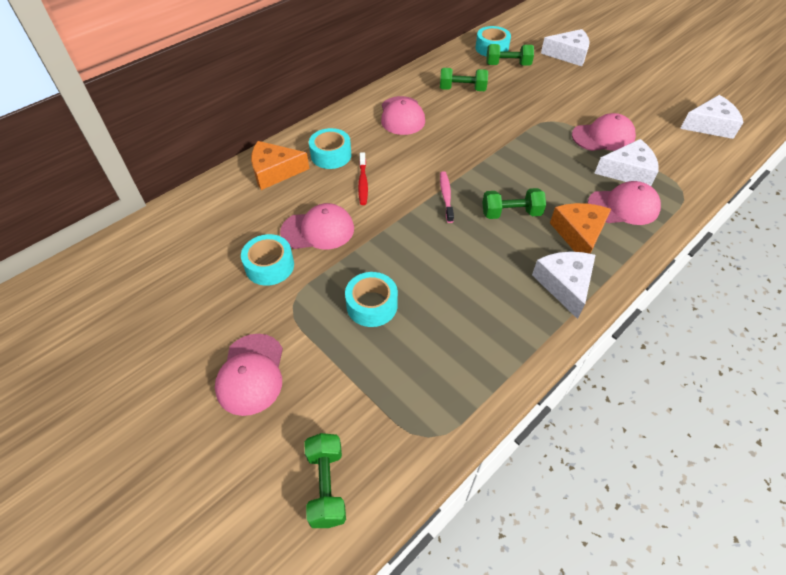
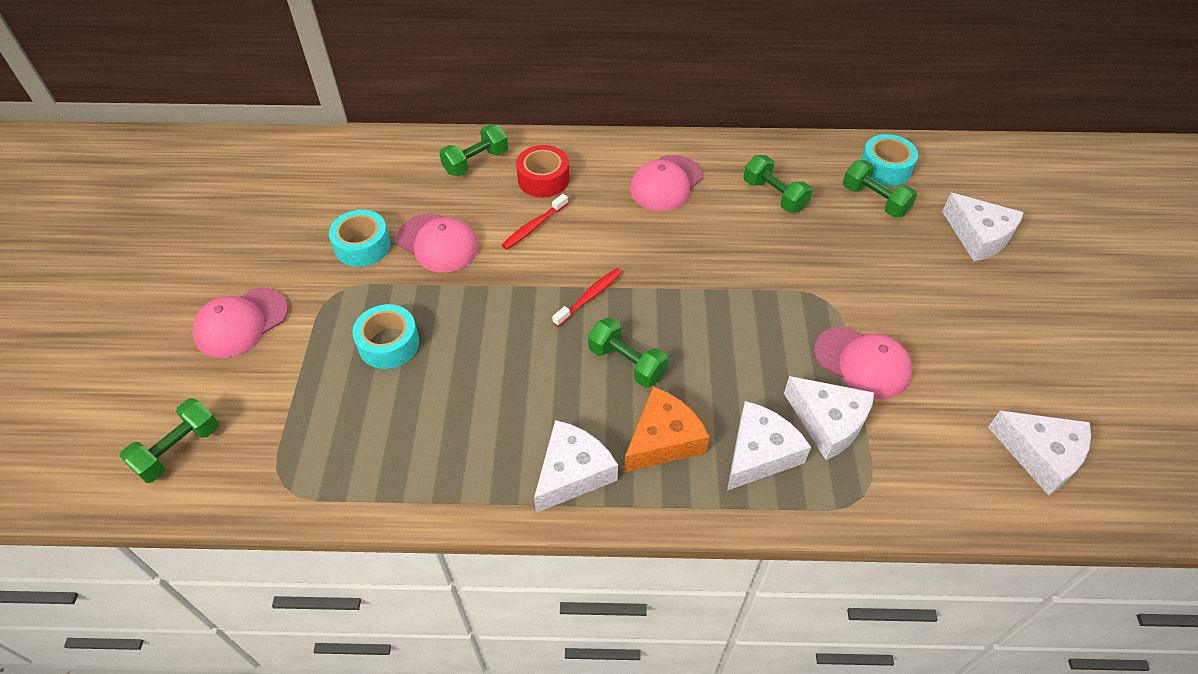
camera: 45 degrees right, 0 degrees up
(274, 172) = (476, 162): orange cheese -> green dumbbell
(331, 155) = (543, 179): turquoise tape -> red tape
(446, 196) = (589, 297): pink toothbrush -> red toothbrush
(623, 206) = (759, 453): pink cap -> white cheese

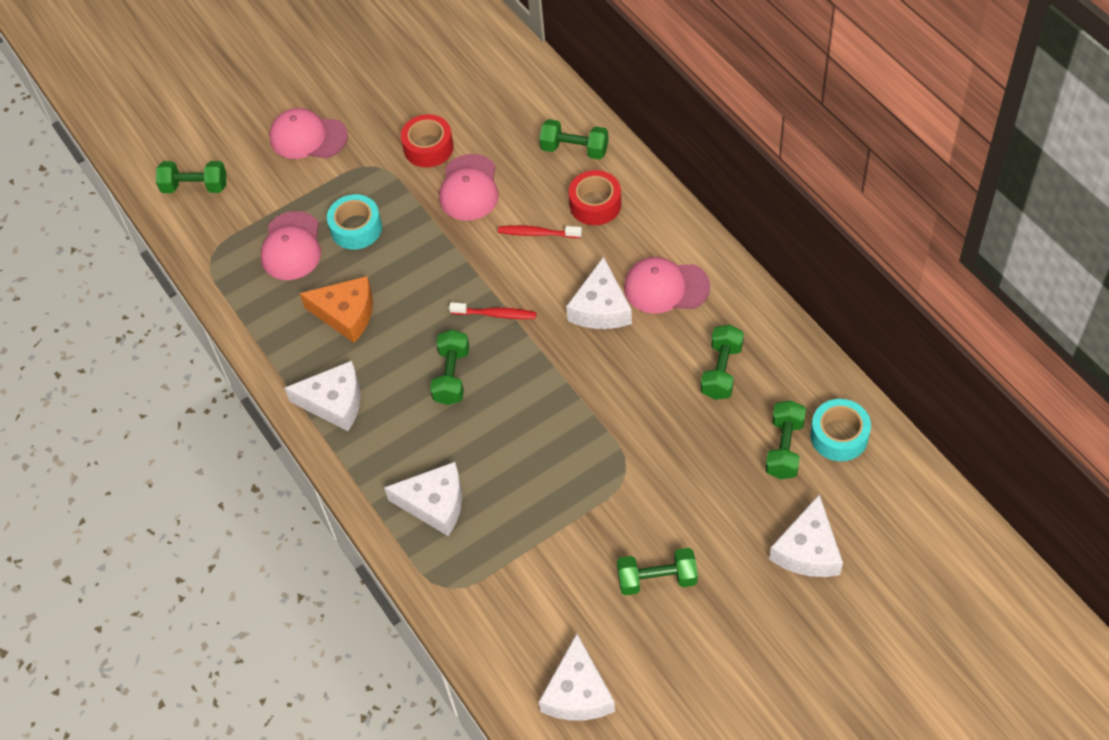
camera: 60 degrees right, 5 degrees up
(362, 246) = (428, 147): turquoise tape -> red tape
(663, 439) = (401, 438): orange cheese -> orange cheese (346, 314)
(828, 422) = (497, 533): white cheese -> white cheese (601, 308)
(862, 362) = (577, 528): pink cap -> pink cap (292, 246)
(950, 338) = (657, 579): none -> green dumbbell

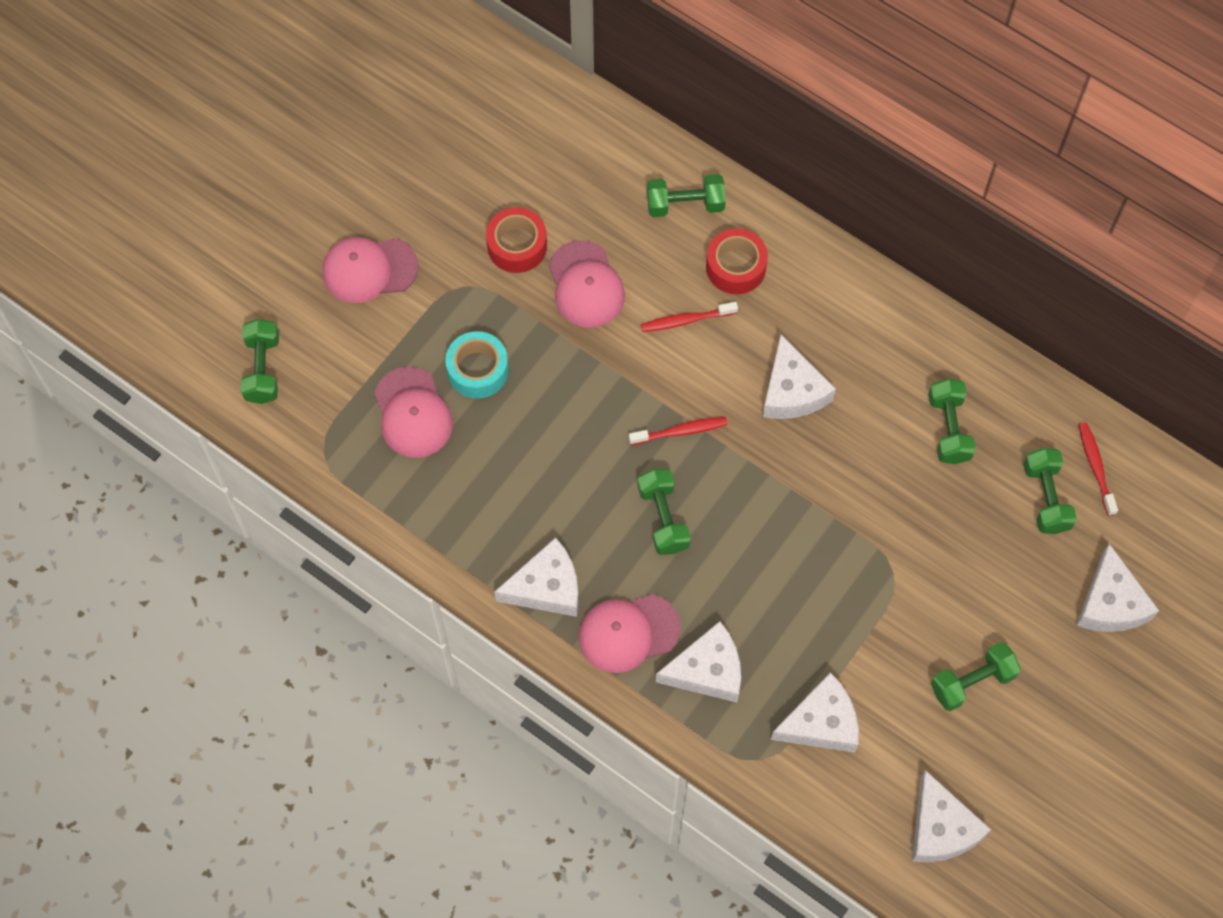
camera: 25 degrees left, 10 degrees up
(195, 187) = (263, 369): green dumbbell -> green dumbbell turned 75 degrees counterclockwise
(346, 314) = (513, 478): orange cheese -> none
(512, 573) = (821, 723): none -> white cheese
(666, 287) = (852, 347): pink cap -> pink cap (628, 633)
(839, 436) = (1095, 467): turquoise tape -> red toothbrush

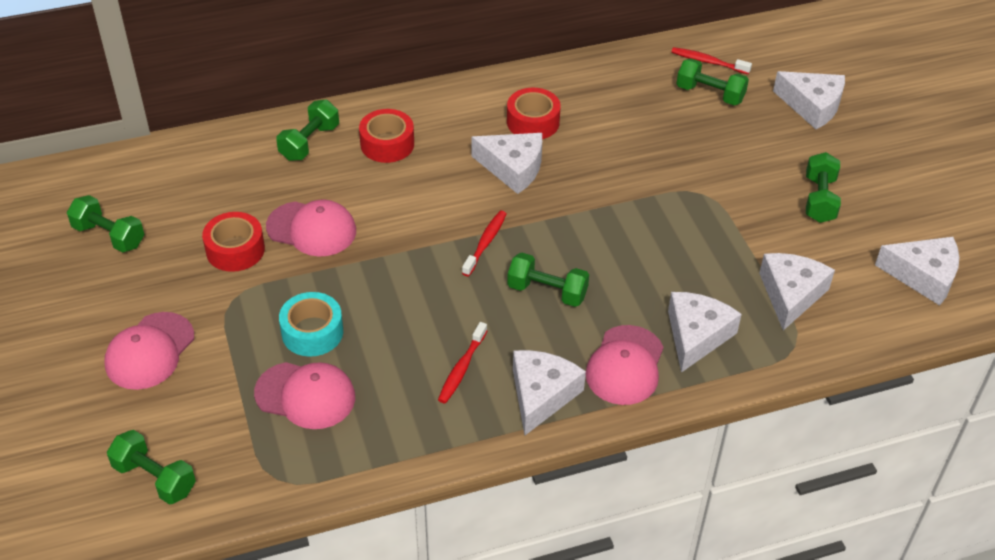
camera: 55 degrees left, 20 degrees down
(686, 320) = (400, 191): red toothbrush -> red toothbrush (461, 368)
(868, 367) = (533, 122): none -> red tape
(949, 429) = (617, 110): green dumbbell -> green dumbbell (109, 236)

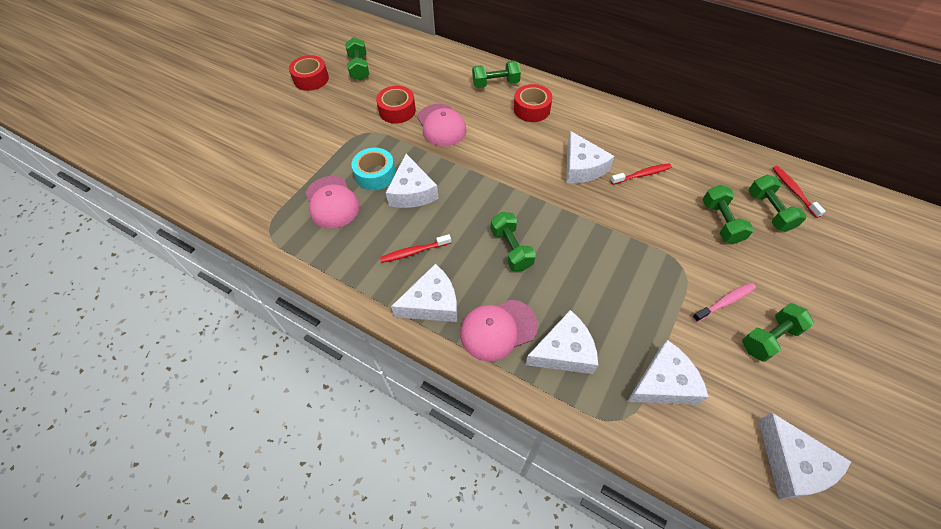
camera: 50 degrees right, 10 degrees up
(150, 351) = (305, 129): pink cap -> none
(155, 478) = (231, 187): green dumbbell -> green dumbbell (721, 222)
(485, 243) = (514, 196): red toothbrush -> red toothbrush (642, 174)
(533, 122) = (626, 150): red tape -> red tape (311, 79)
(761, 196) = (725, 302): none -> pink toothbrush
(812, 106) = (844, 272): white cheese -> white cheese (412, 192)

